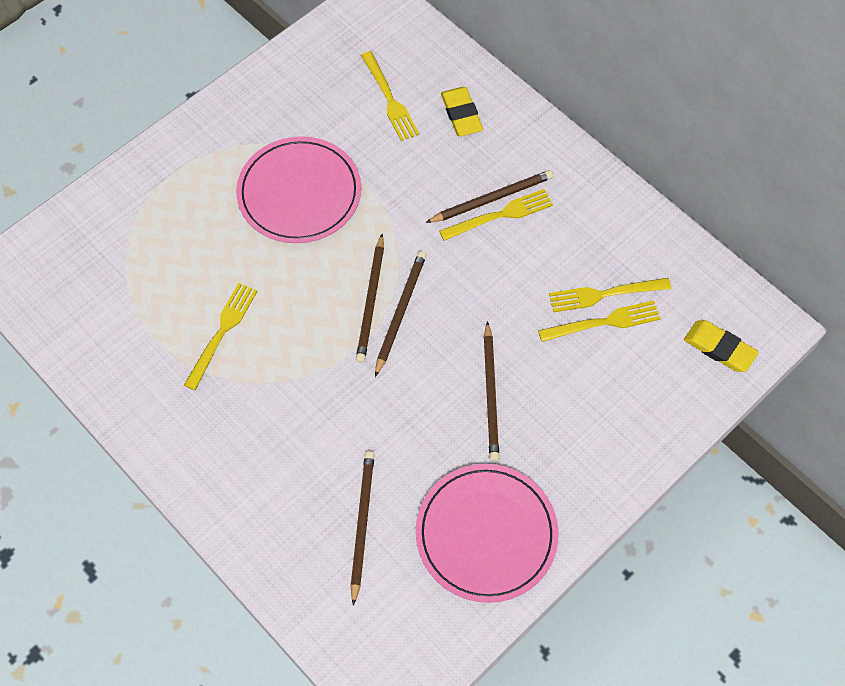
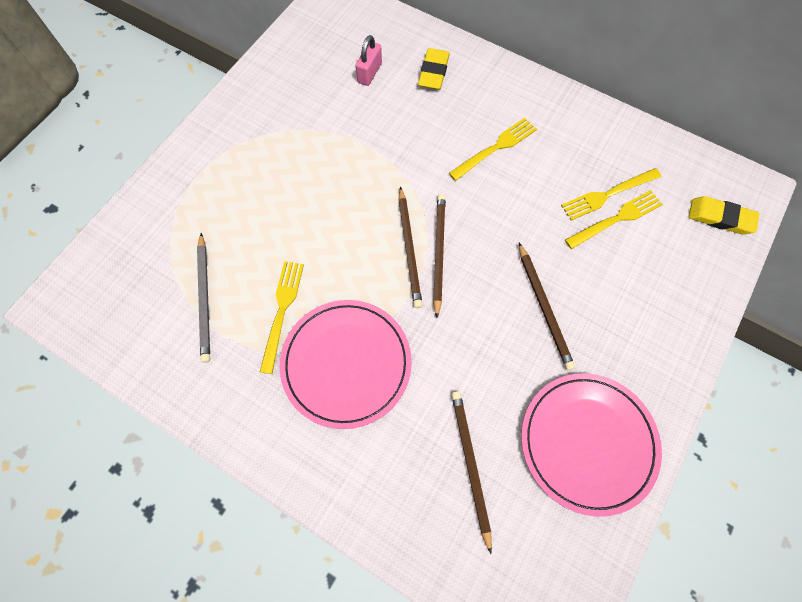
camera: 15 degrees left, 5 degrees up
(149, 301) = (205, 299): none -> grey pencil
(299, 193) = (315, 168): pink plate -> pink plate (346, 363)
(390, 100) = (369, 73): yellow fork -> pink padlock
(461, 114) = (433, 72): yellow eraser -> yellow eraser turned 45 degrees clockwise
(492, 198) = (484, 135): brown pencil -> none

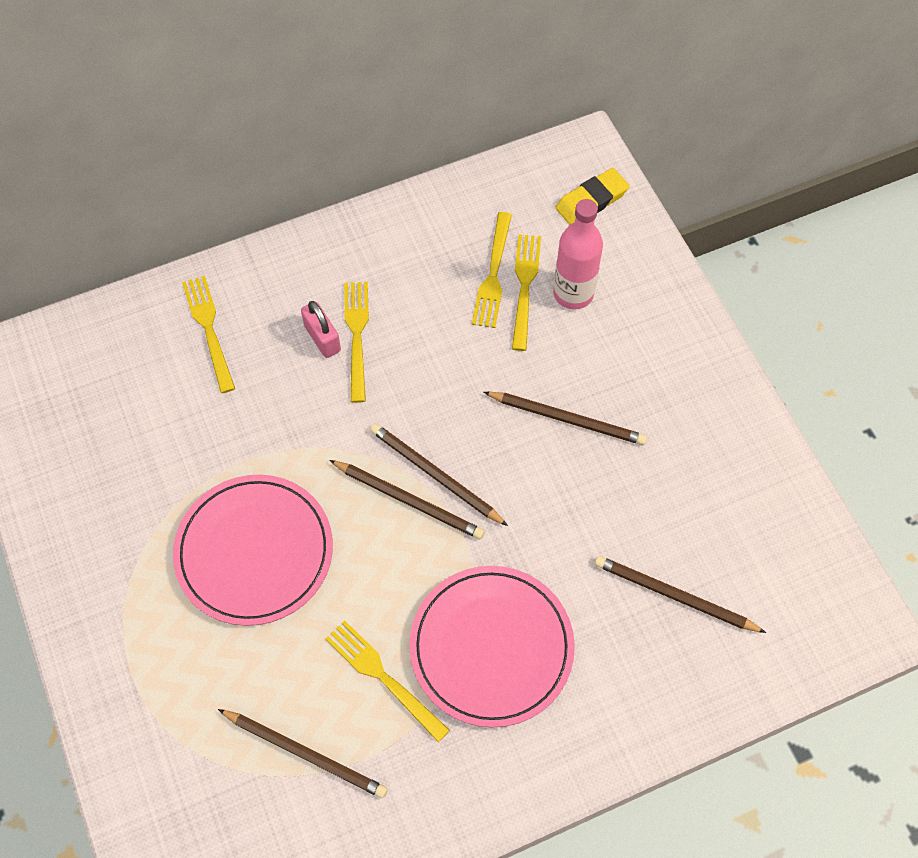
camera: 55 degrees left, 5 degrees down
(205, 299) = (305, 754): grey pencil -> brown pencil
(369, 73) = (151, 394): pink padlock -> pink padlock (322, 338)
(433, 72) = (208, 328): yellow eraser -> yellow fork
(588, 442) = (722, 477): pink plate -> pink plate (254, 551)
(639, 251) = (573, 293): none -> pink bottle

